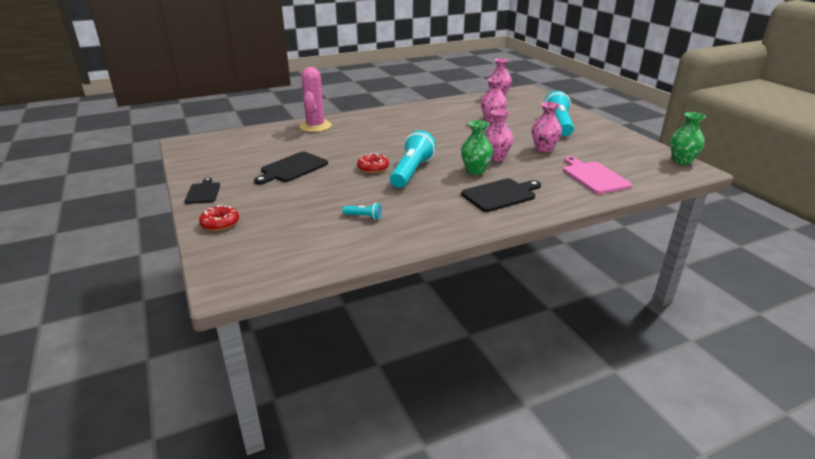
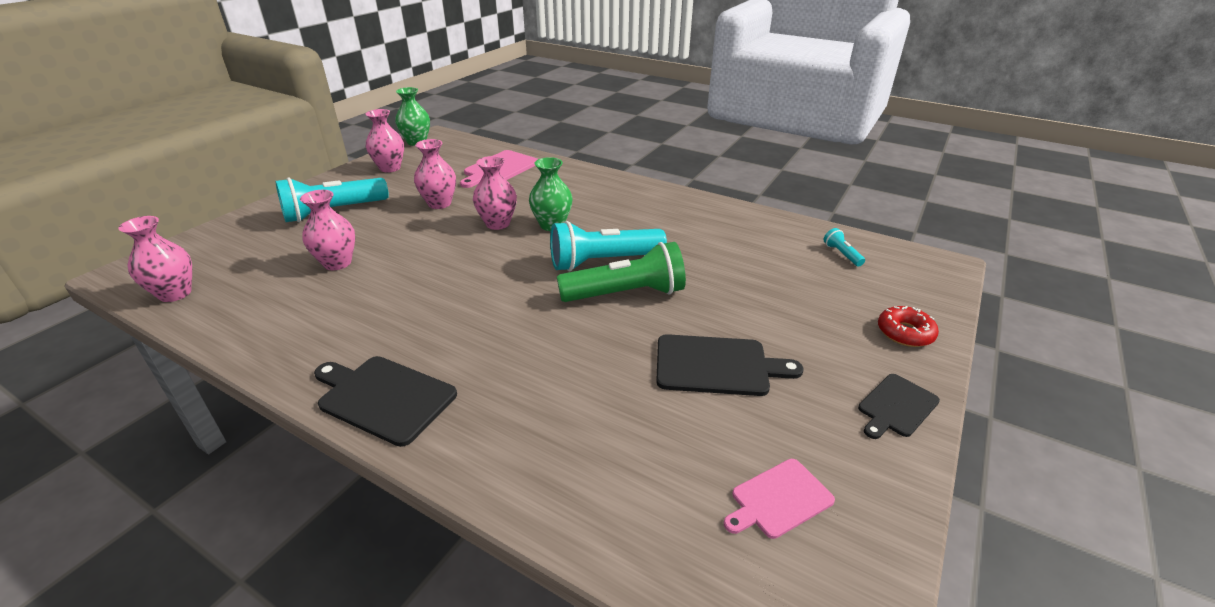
camera: 125 degrees left, 5 degrees up
(226, 153) = (779, 499): none -> pink cutting board
(315, 126) = (517, 457): pink cactus -> none
(364, 216) = (741, 249): turquoise flashlight -> turquoise flashlight (841, 254)
(373, 168) = (626, 294): red donut -> green flashlight
(500, 195) = (596, 199): black cutting board -> black cutting board (384, 397)
(623, 145) = (390, 168): none -> pink vase

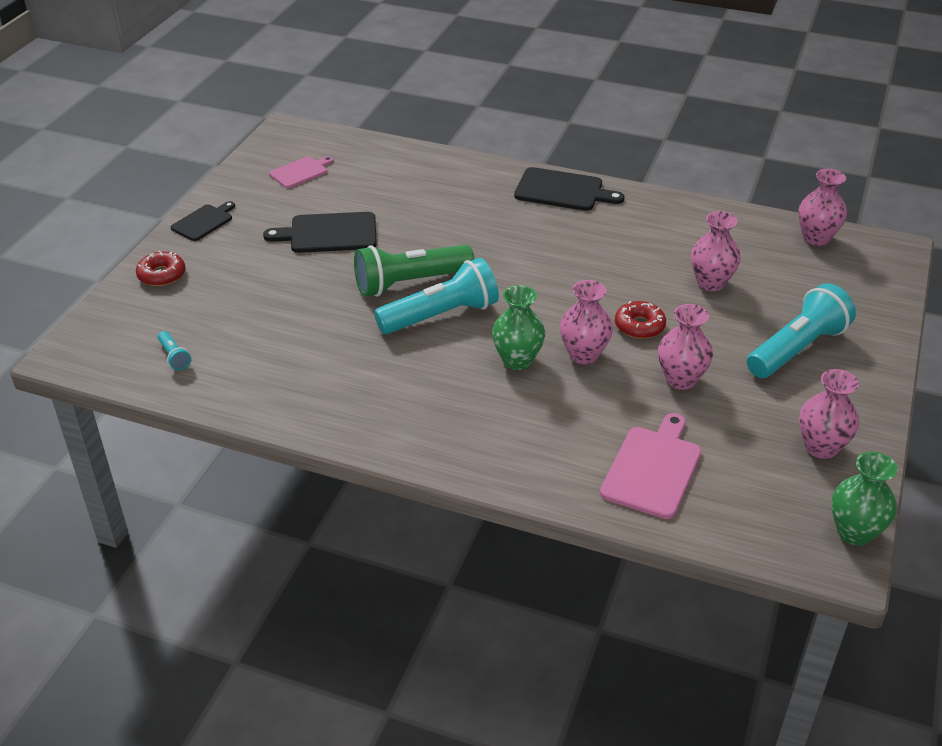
camera: 170 degrees right, 5 degrees up
(436, 237) = (639, 326): none -> red donut

